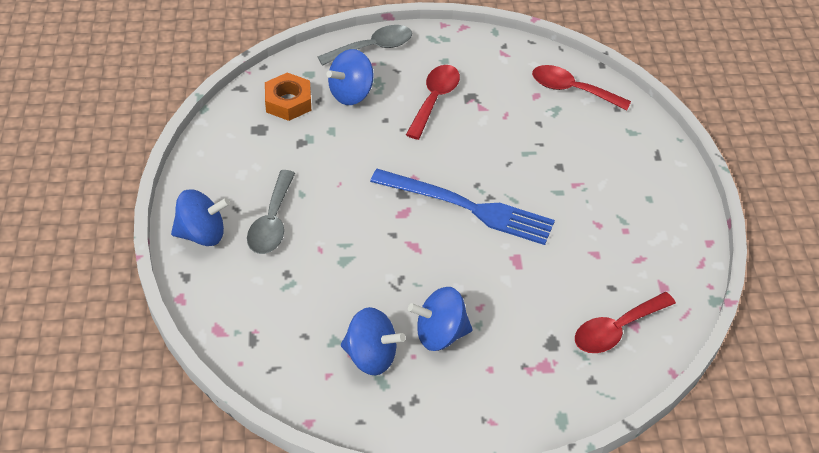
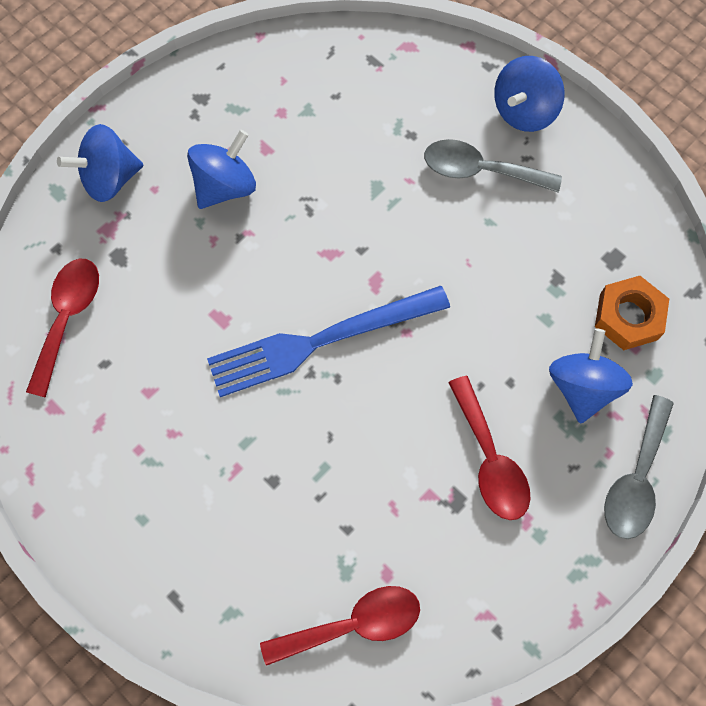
camera: 140 degrees right, 20 degrees up
(272, 222) = (480, 170): grey spoon -> grey spoon turned 45 degrees counterclockwise
(371, 356) = (264, 121): blue spinning top -> blue spinning top (109, 178)

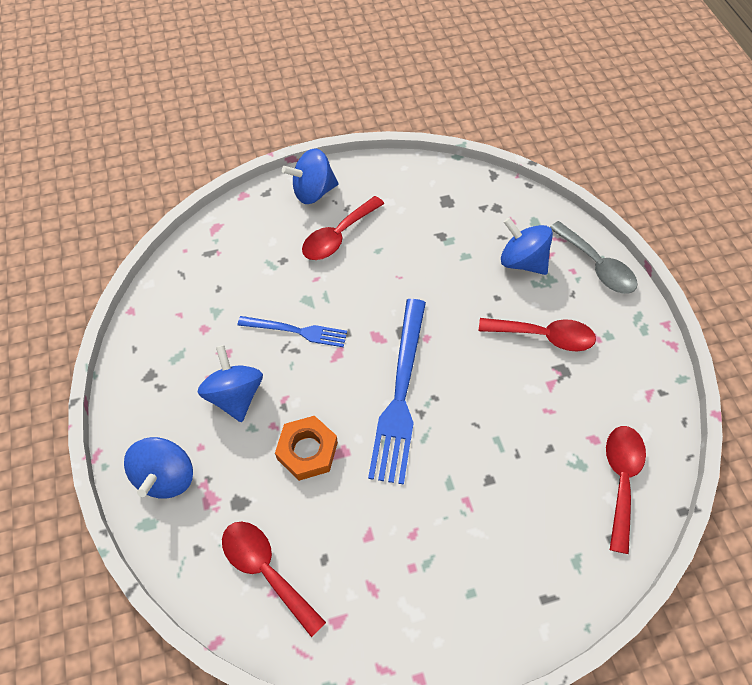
camera: 60 degrees left, 10 degrees down
(332, 199) = (296, 331): none -> blue fork
(480, 170) = (338, 236): grey spoon -> red spoon
(524, 111) = (313, 192): blue spinning top -> blue spinning top turned 90 degrees clockwise
(628, 317) = (490, 214): orange nut -> orange nut (307, 451)

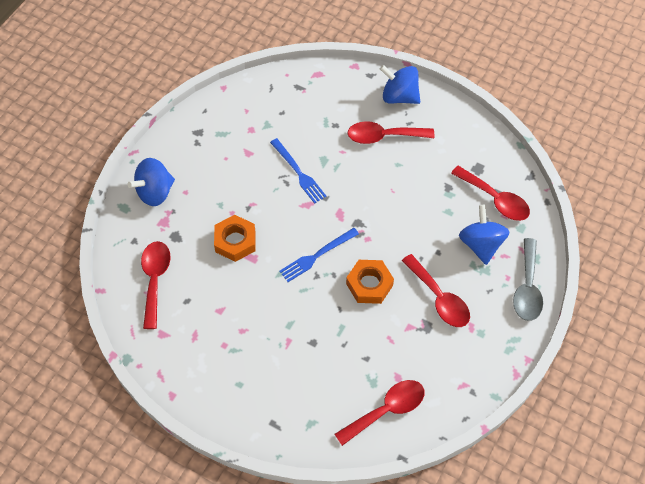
camera: 45 degrees right, 0 degrees up
(235, 395) = (230, 180): blue spinning top -> none
(400, 393) = (317, 255): blue fork -> blue fork, size x0.57
(475, 378) = (369, 284): none -> orange nut
(489, 215) = (495, 199): none -> red spoon

